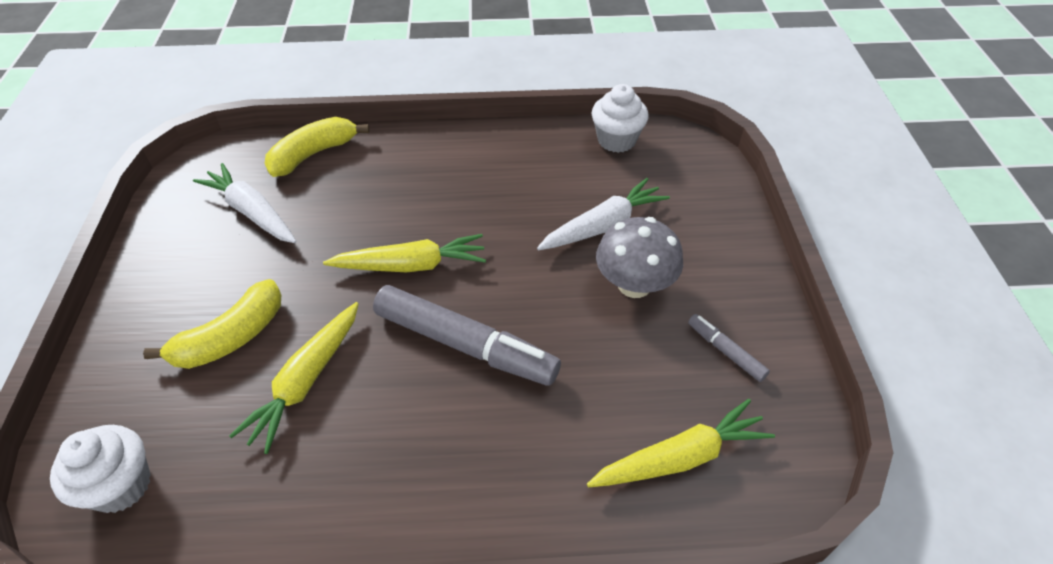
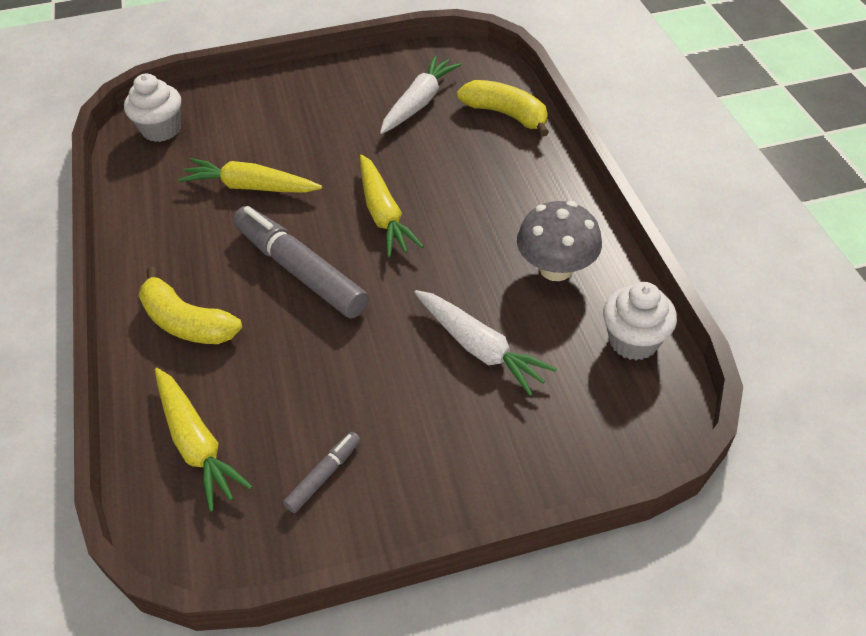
camera: 80 degrees right, 0 degrees up
(231, 337) = (286, 136): yellow banana -> yellow banana (187, 322)
(465, 344) = (300, 270): grey marker -> grey marker turned 120 degrees clockwise
(634, 284) = (399, 385): grey mushroom -> grey mushroom (556, 268)

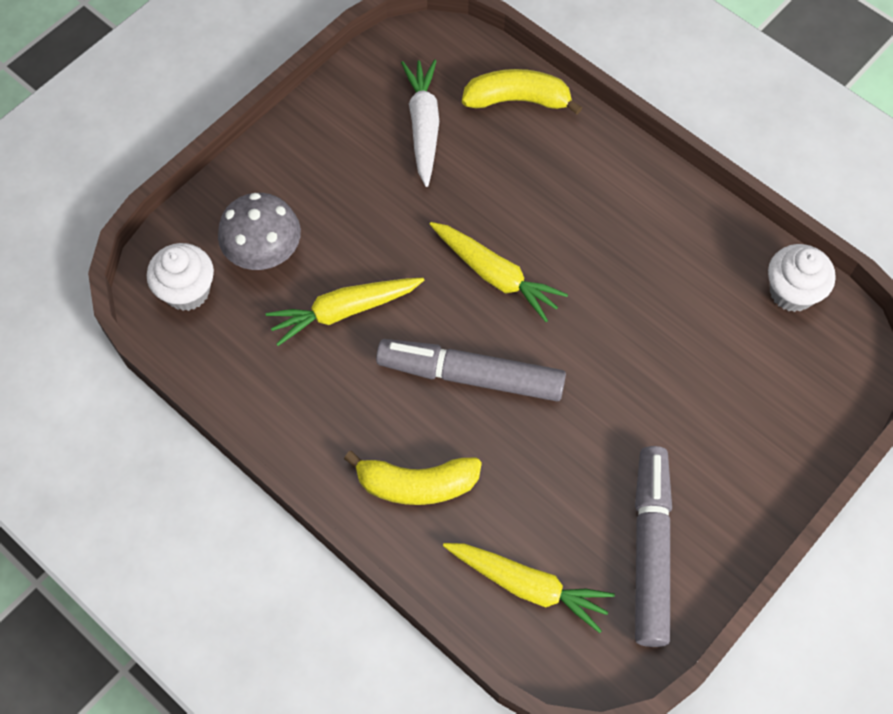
camera: 35 degrees left, 15 degrees up
(324, 475) = (650, 549): grey marker -> grey marker, size x2.16
(479, 347) = (680, 366): white carrot -> none
(556, 268) = (684, 253): grey mushroom -> grey mushroom (264, 252)

